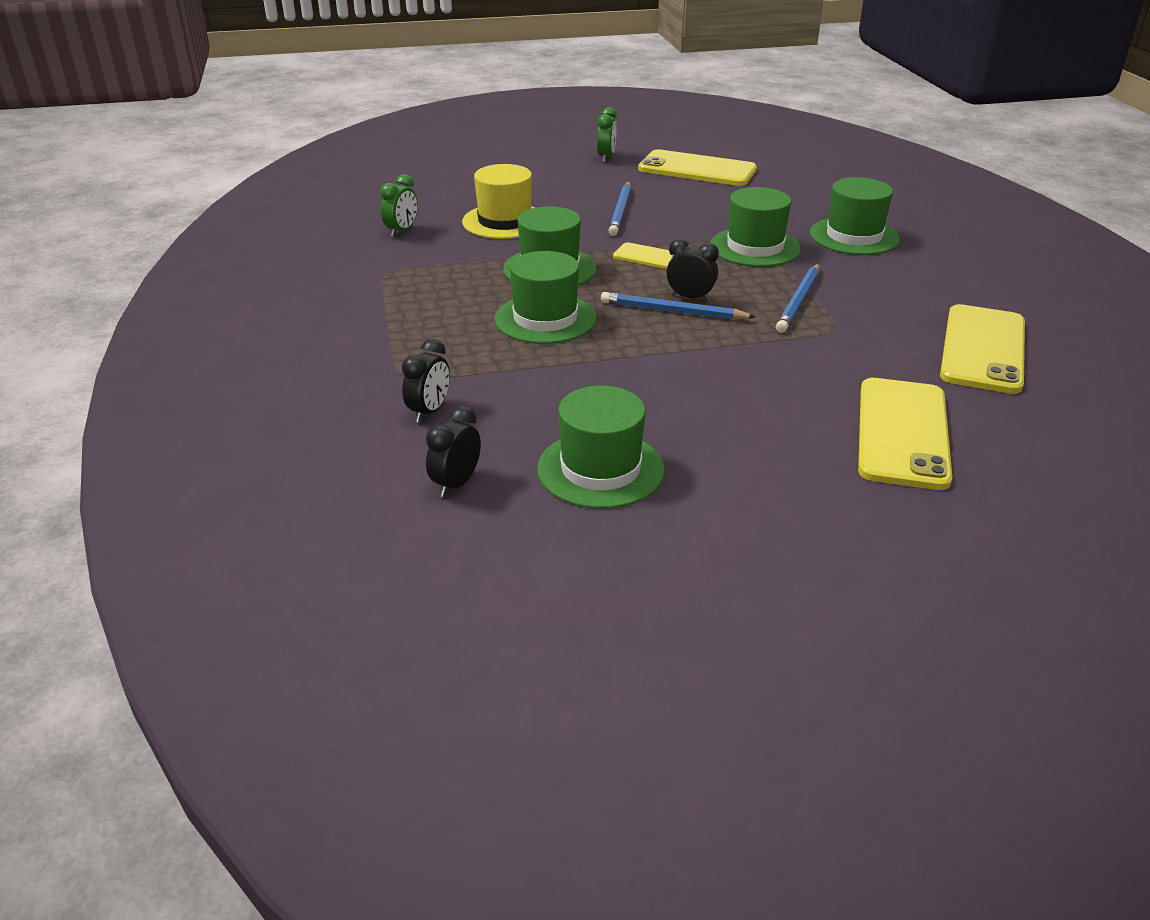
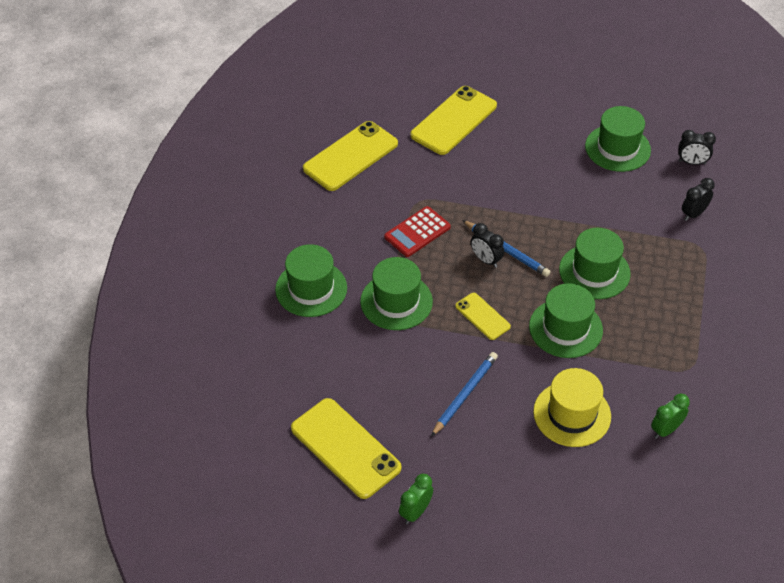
camera: 155 degrees left, 15 degrees up
(456, 484) = (692, 162): black clock -> black clock turned 45 degrees clockwise
(799, 301) = (417, 232): blue pencil -> red calculator

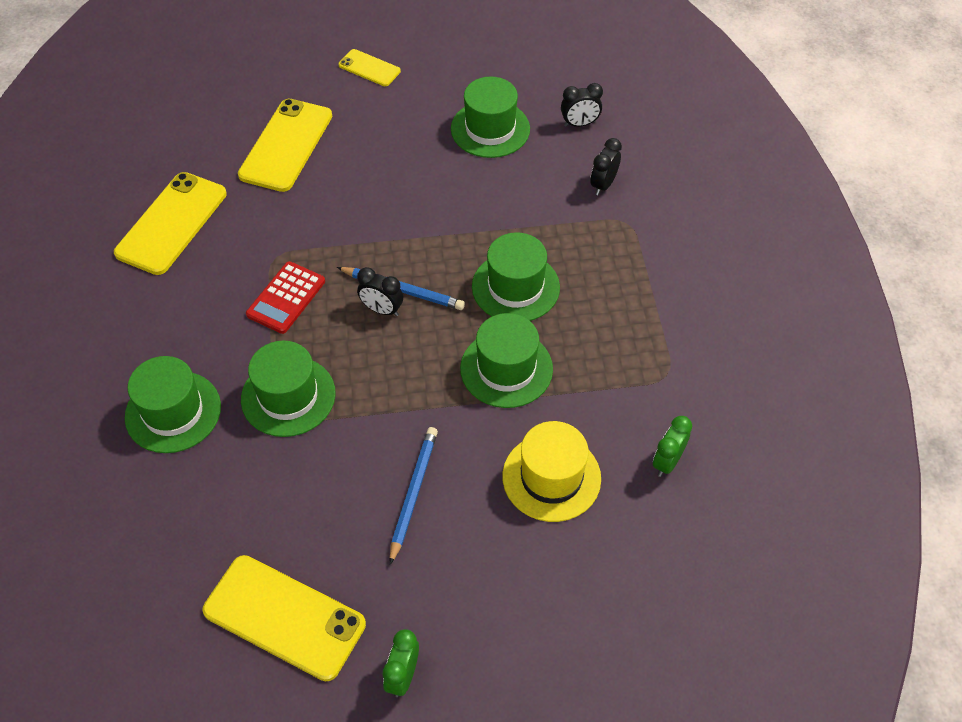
camera: 20 degrees left, 5 degrees up
(482, 316) = (401, 383): yellow phone -> yellow phone (369, 68)

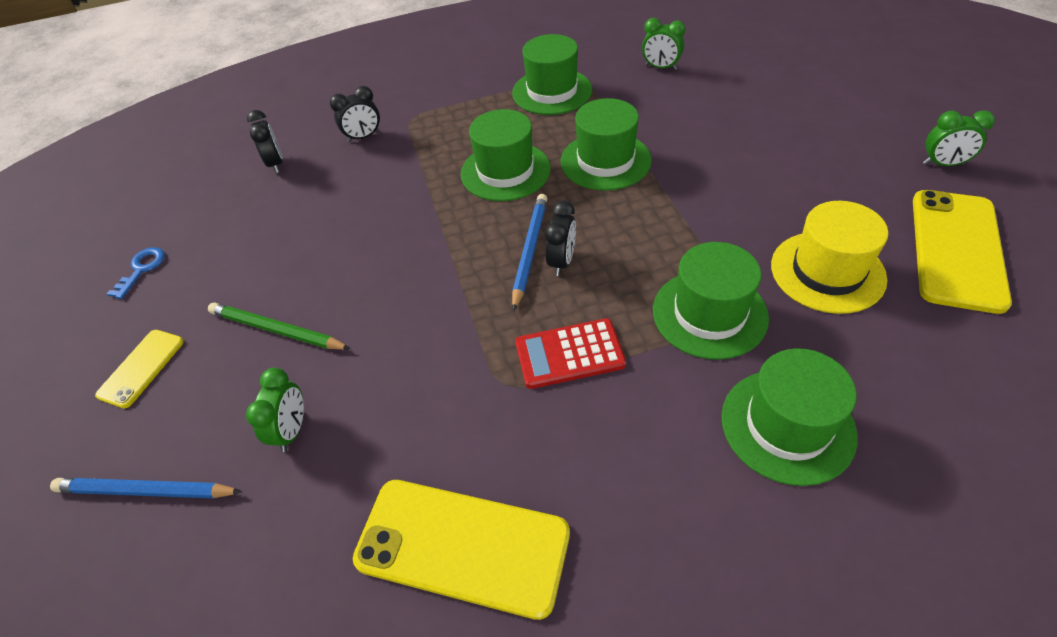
camera: 95 degrees left, 5 degrees down
(286, 145) = (292, 430): yellow phone -> green clock
(286, 298) = (569, 354): red calculator -> red calculator turned 150 degrees clockwise
(376, 134) = (277, 330): none -> green pencil
(413, 493) = (771, 192): blue pencil -> blue pencil (146, 491)
(468, 55) = (141, 269): none -> blue key
(490, 129) = (277, 227): green hat -> green hat (552, 91)
(551, 477) = (706, 118): yellow hat -> yellow hat (827, 272)
(603, 185) = (363, 137): black clock -> black clock turned 45 degrees counterclockwise

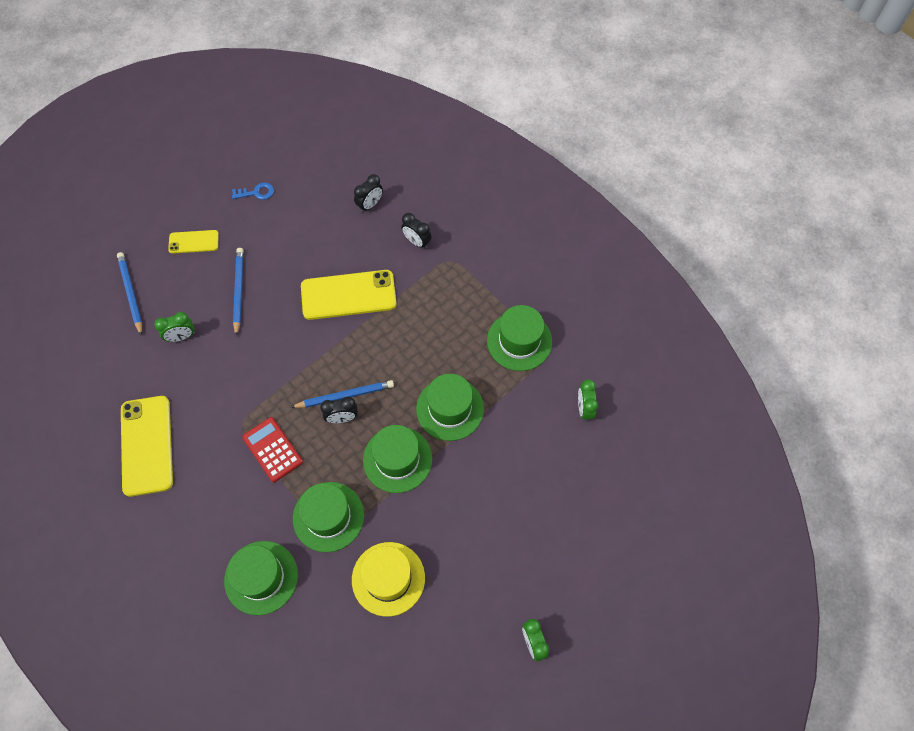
camera: 60 degrees right, 15 degrees up
(277, 330) = (239, 291): green pencil -> blue pencil
(505, 171) = (414, 349): green hat -> green hat (397, 459)
(957, 249) = (439, 658): yellow phone -> yellow phone (348, 295)

